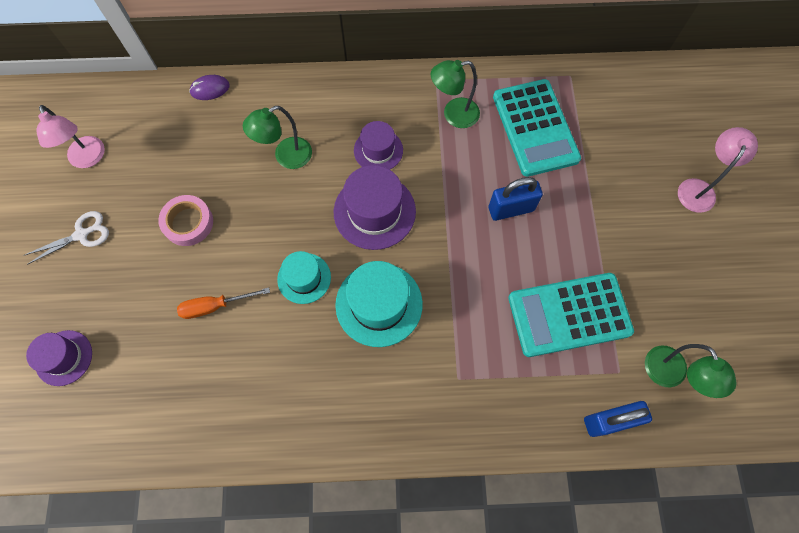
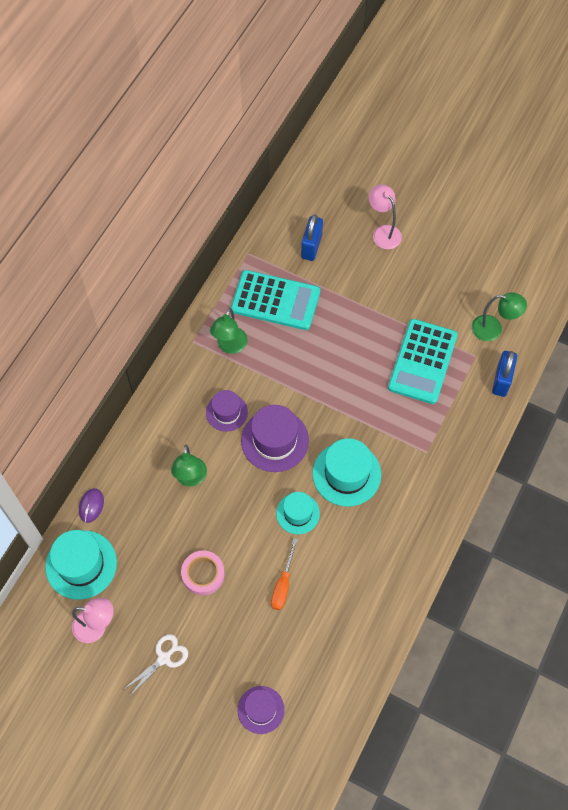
camera: 60 degrees left, 5 degrees down
(81, 235) = (164, 658): white scissors -> white scissors turned 45 degrees clockwise
(146, 113) = (81, 564): none -> turquoise hat
(511, 209) = (327, 352): blue padlock -> blue padlock (311, 246)

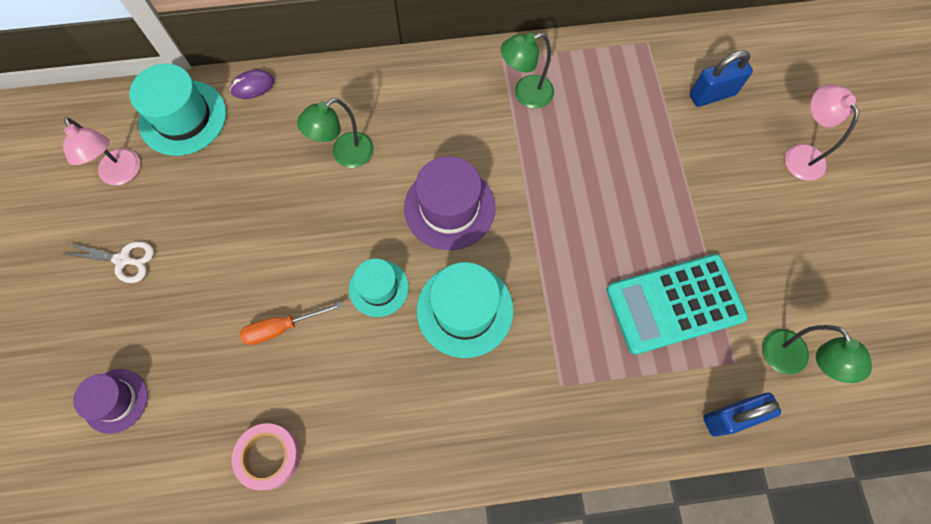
camera: 55 degrees right, 5 degrees up
(203, 574) = (242, 237): pink tape -> pink tape (269, 456)
(226, 412) = (446, 140): purple hat -> none
(275, 300) = (616, 102): turquoise calculator -> none
(383, 232) = (799, 154): pink lamp -> pink lamp turned 45 degrees counterclockwise

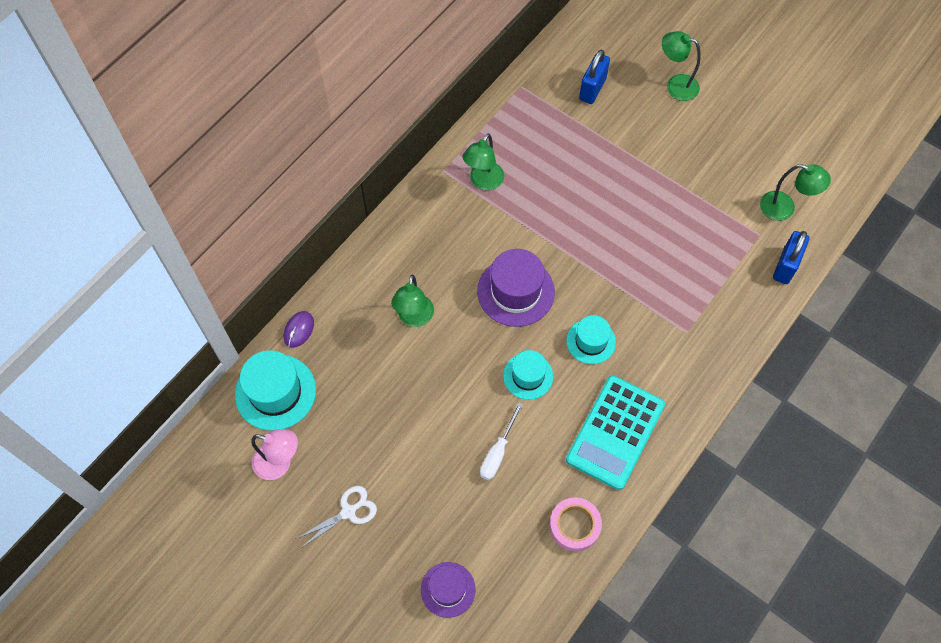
camera: 45 degrees left, 5 degrees down
(282, 327) = (497, 452): orange screwdriver -> white screwdriver
(465, 310) = (591, 341): turquoise hat -> turquoise hat, size x0.62
(674, 304) = (698, 231): turquoise calculator -> turquoise calculator (615, 432)
(799, 154) = (675, 85): pink lamp -> green lamp

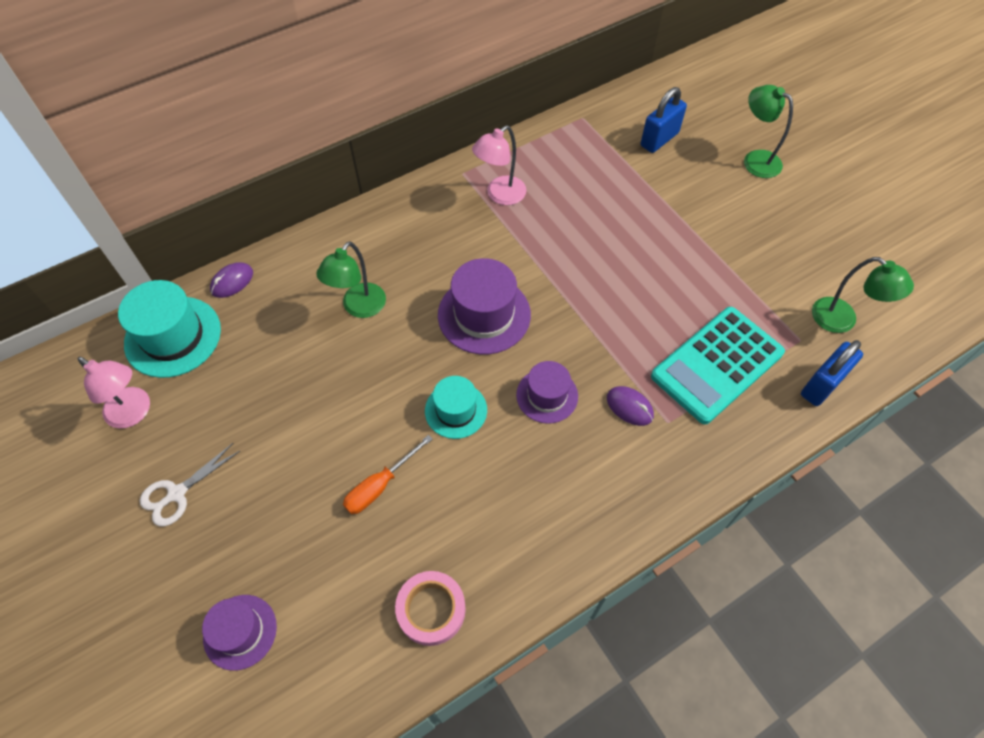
camera: 20 degrees right, 5 degrees down
(348, 512) = (177, 493): white scissors -> white scissors turned 150 degrees clockwise
(483, 182) = (500, 195): green lamp -> pink lamp
(497, 452) = (380, 485): white screwdriver -> orange screwdriver
(591, 341) = (547, 395): turquoise hat -> purple hat
(615, 432) = (531, 511): turquoise calculator -> turquoise calculator (717, 365)
(654, 330) = (629, 407): none -> purple mouse

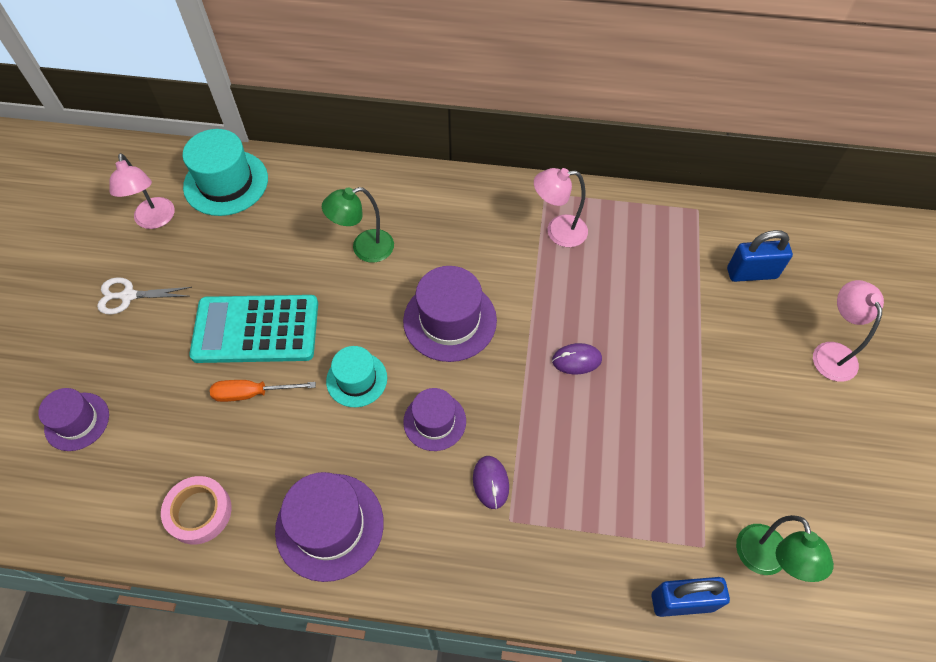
camera: 40 degrees right, 0 degrees up
(232, 281) = (298, 168): purple mouse -> purple mouse (576, 360)
(546, 532) = (329, 526): none -> purple hat
(717, 365) = (602, 507): turquoise calculator -> turquoise calculator (256, 330)
(755, 160) = (831, 352): green lamp -> pink lamp

